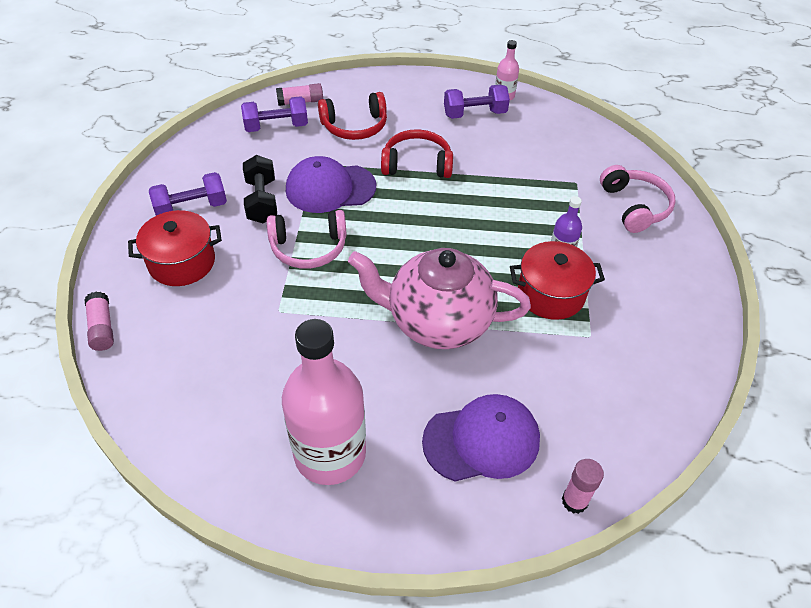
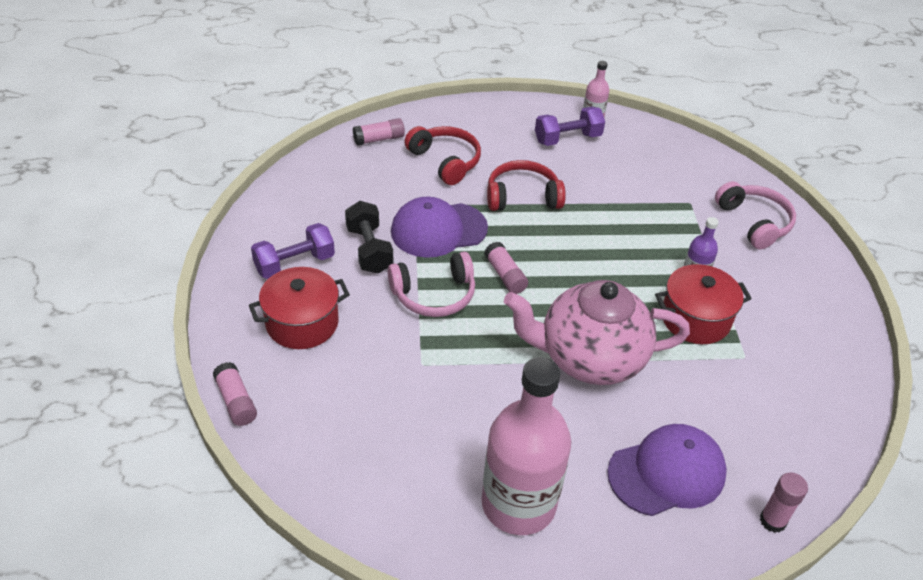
camera: 10 degrees left, 5 degrees down
(276, 126) = (361, 168): purple dumbbell -> none
(355, 126) = (445, 161): red headphones -> red headphones turned 105 degrees counterclockwise
(380, 236) = (505, 275): none -> pink glue stick

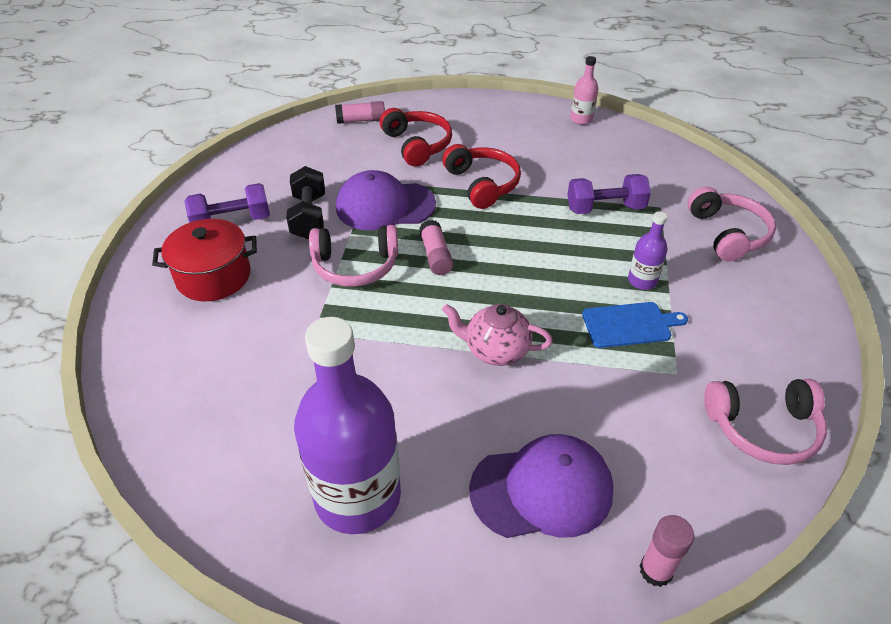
camera: 15 degrees right, 0 degrees up
(236, 401) = (115, 343): pink glue stick -> none
(518, 504) = (357, 496): pink bottle -> purple bottle
(522, 197) = (482, 184): red headphones -> red headphones turned 60 degrees clockwise
(567, 139) = (548, 136): purple dumbbell -> purple dumbbell (605, 208)
(589, 358) = (495, 350): pink teapot -> pink teapot, size x0.54
(695, 319) = (629, 324): red pot -> blue cutting board
(824, 394) = (763, 428): none -> pink headphones

